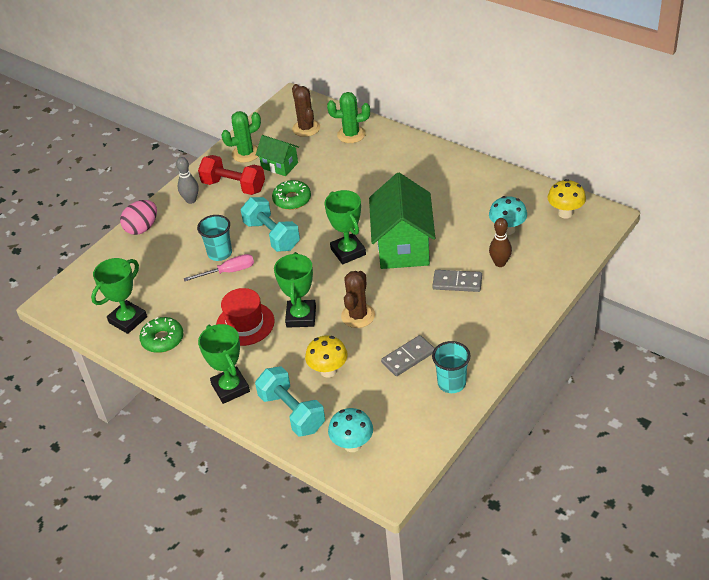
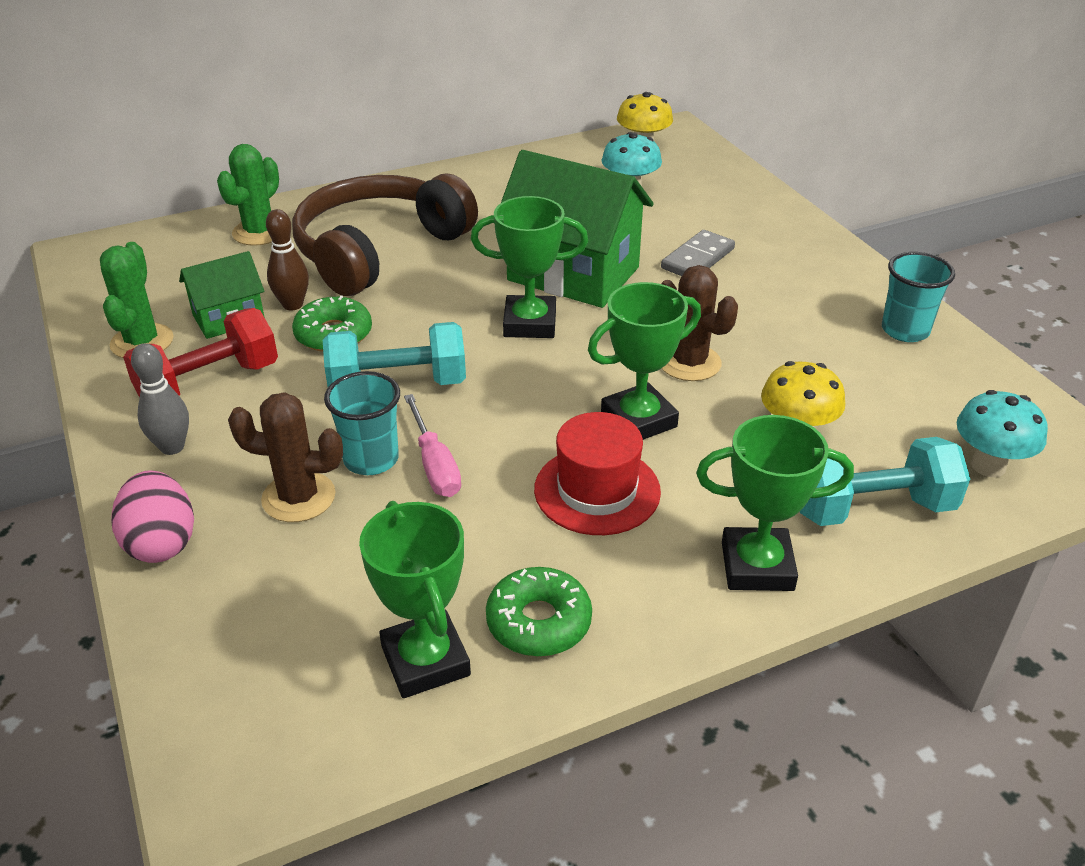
camera: 65 degrees left, 5 degrees down
(228, 272) = (434, 465): pink screwdriver -> pink screwdriver turned 150 degrees clockwise
(301, 317) = (638, 420): green trophy -> green trophy turned 60 degrees counterclockwise
(306, 128) = (177, 264): brown cactus -> brown cactus (298, 497)
(368, 176) = (378, 250): none -> brown headphones
(408, 357) = (822, 348): grey domino -> none
(500, 263) = (690, 217): brown bowling pin -> brown bowling pin (292, 305)

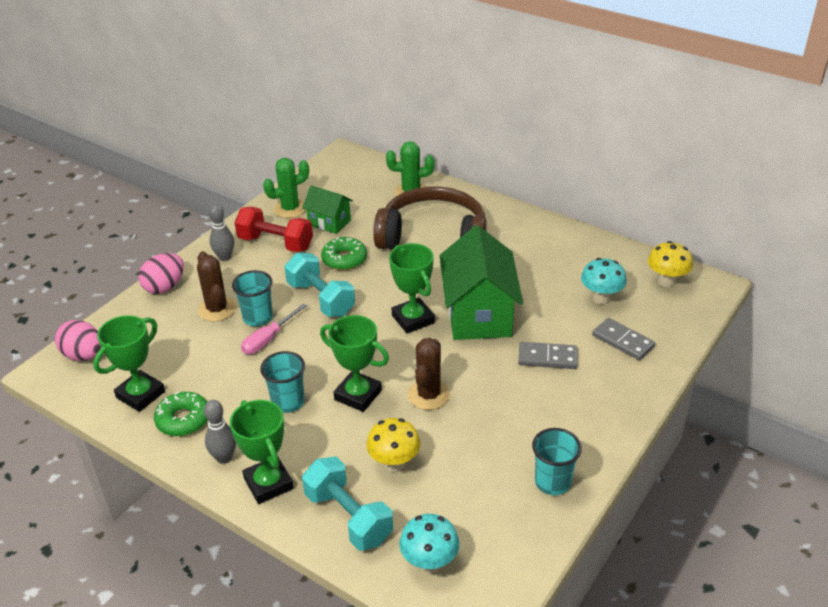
camera: 60 degrees right, 0 degrees up
(231, 716) = (84, 355): none -> pink egg
(292, 305) = (357, 235): brown bowling pin -> none
(597, 490) = (288, 402): red hat -> turquoise cup
(667, 598) = (224, 458): none -> grey bowling pin
(713, 206) = (622, 341): none -> grey domino

